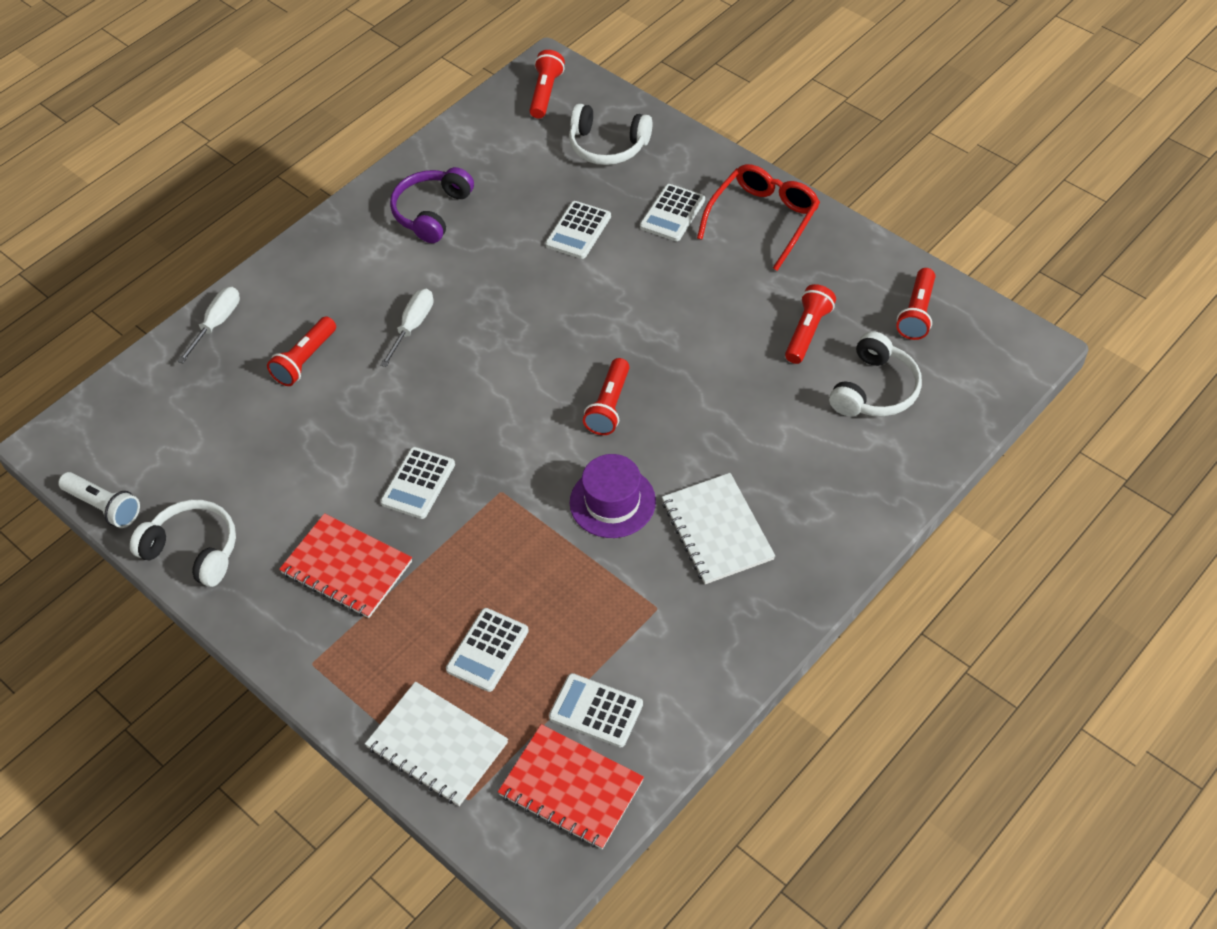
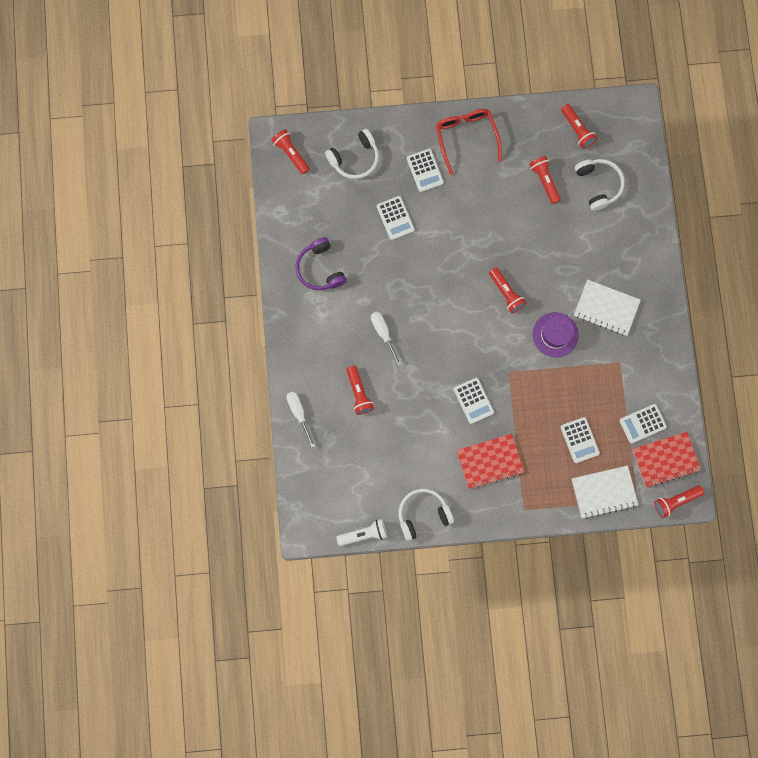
camera: 50 degrees left, 25 degrees up
(518, 857) = (675, 501): none -> red flashlight

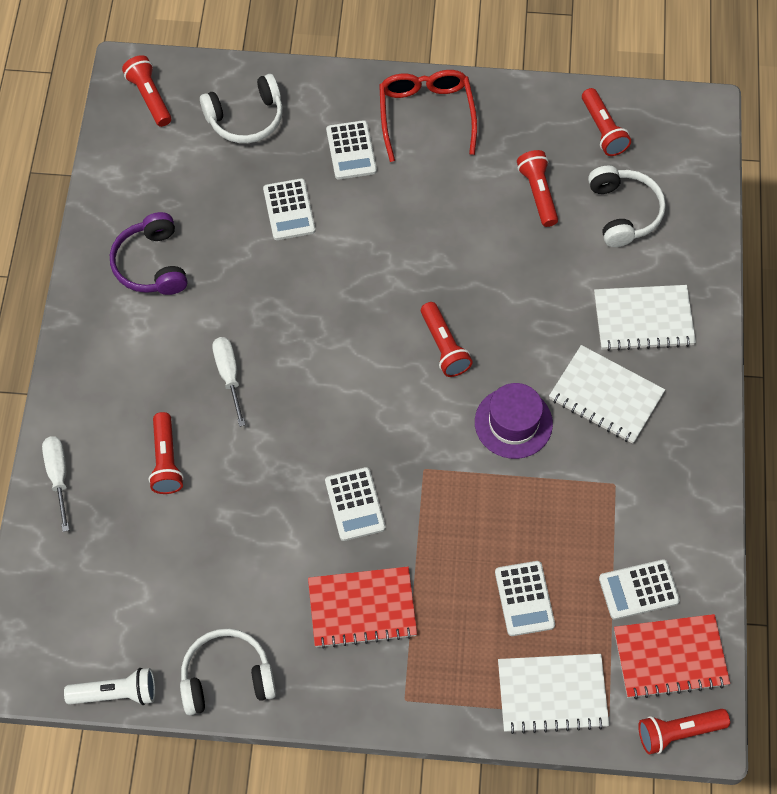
camera: 10 degrees right, 15 degrees down
(621, 255) = (643, 319): none -> white notebook

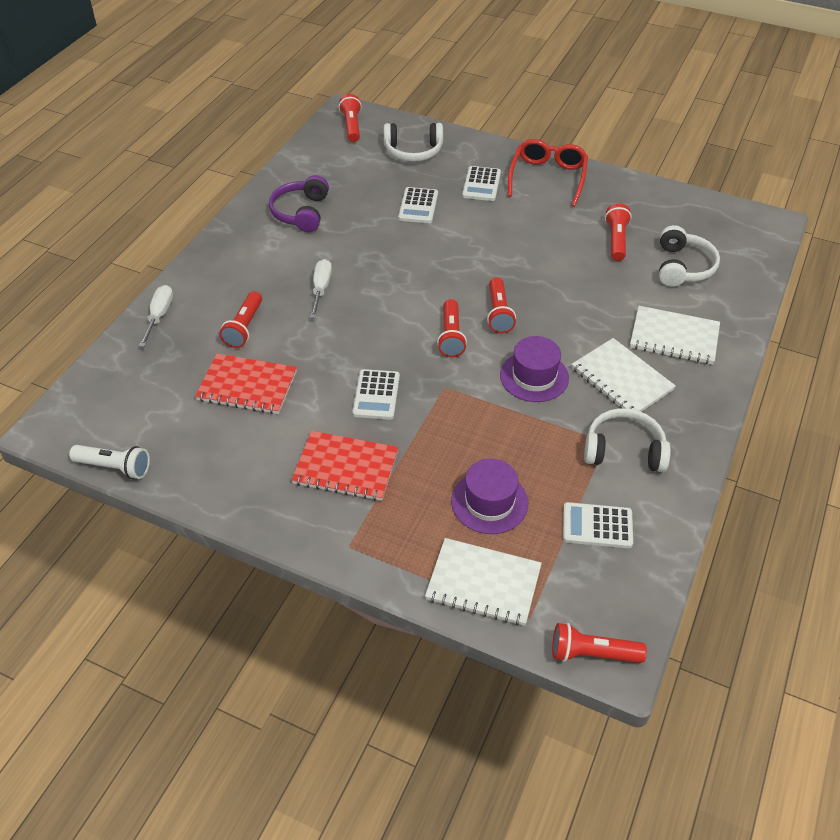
camera: 20 degrees right, 15 degrees down
(227, 677) = (208, 483): white headphones -> white headphones (624, 450)
(524, 598) = (489, 502): white calculator -> purple hat
(602, 130) = (684, 215): red flashlight -> red flashlight (450, 336)
(670, 657) = (607, 588): red notebook -> red notebook (247, 386)

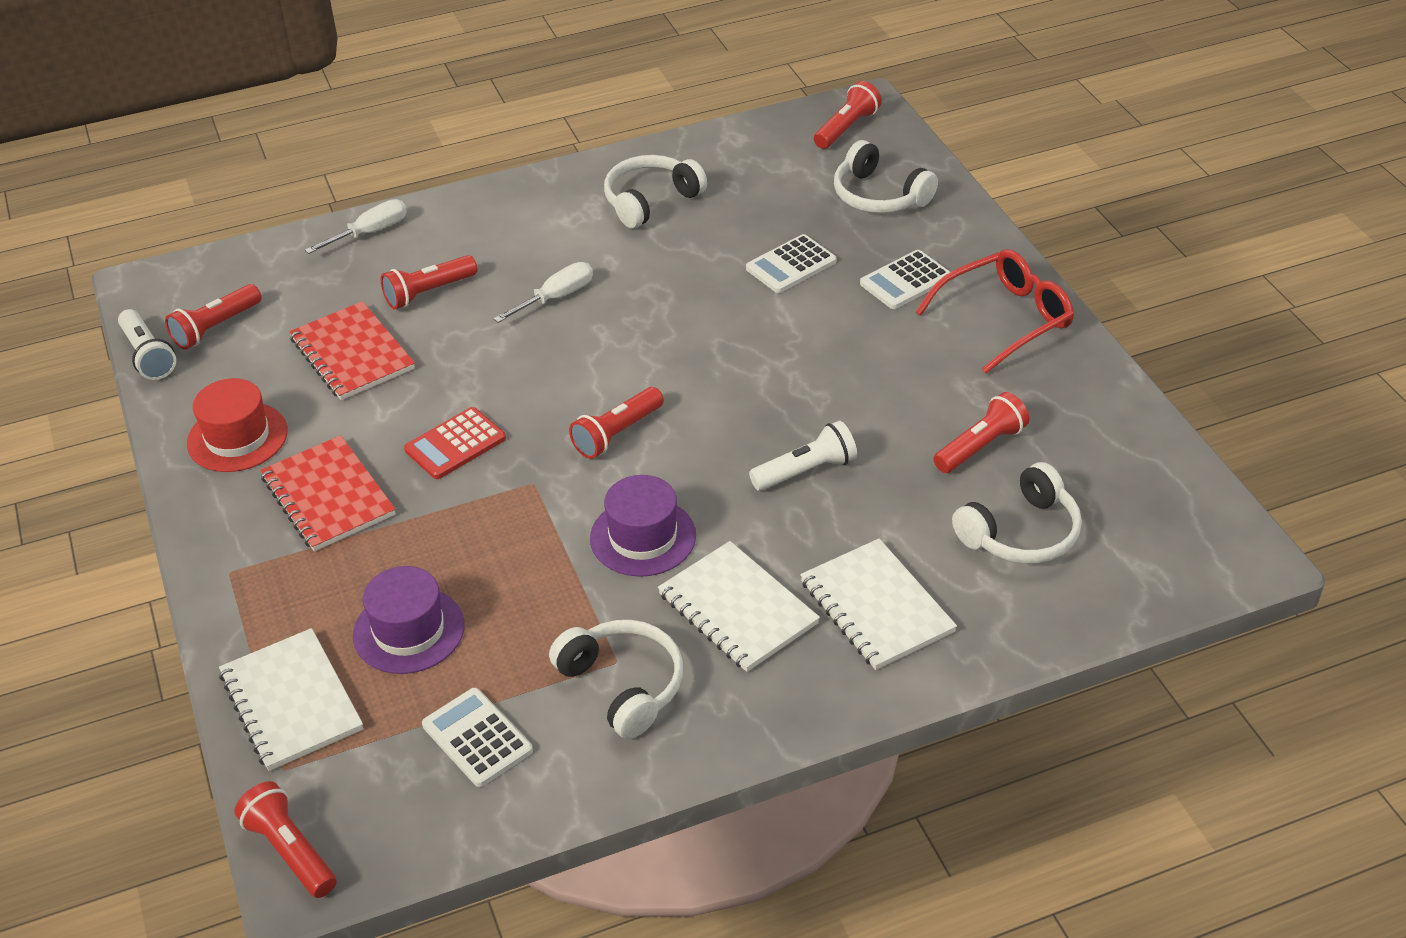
camera: 45 degrees right, 5 degrees down
(244, 473) = (237, 437): none -> red hat
(301, 212) = (650, 201): purple headphones -> white headphones
(376, 395) = (455, 444): white calculator -> red calculator
(498, 313) = (705, 442): red flashlight -> red flashlight (215, 327)
(561, 297) = (806, 471): none -> white flashlight
(621, 379) = (737, 609): white notebook -> white notebook turned 45 degrees counterclockwise

